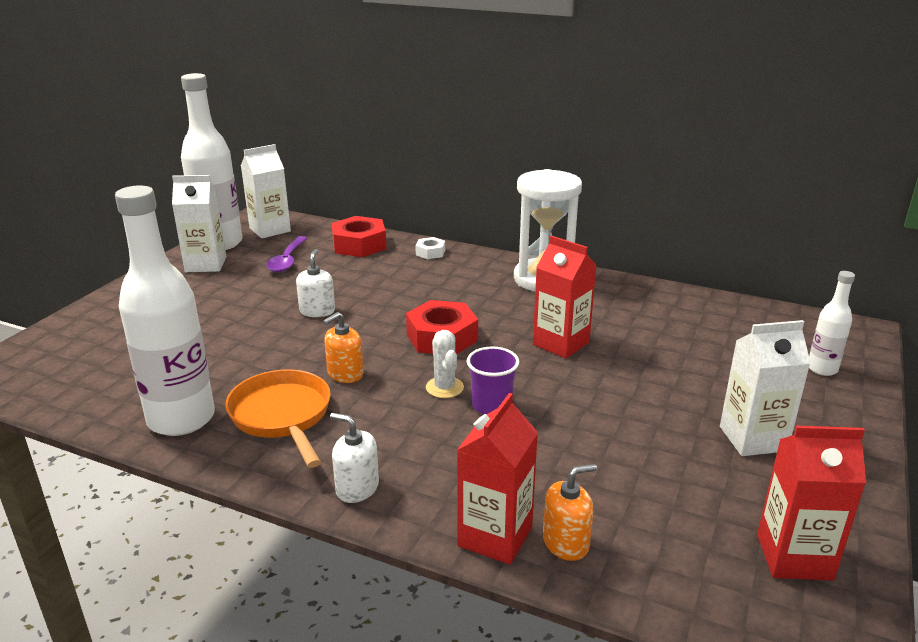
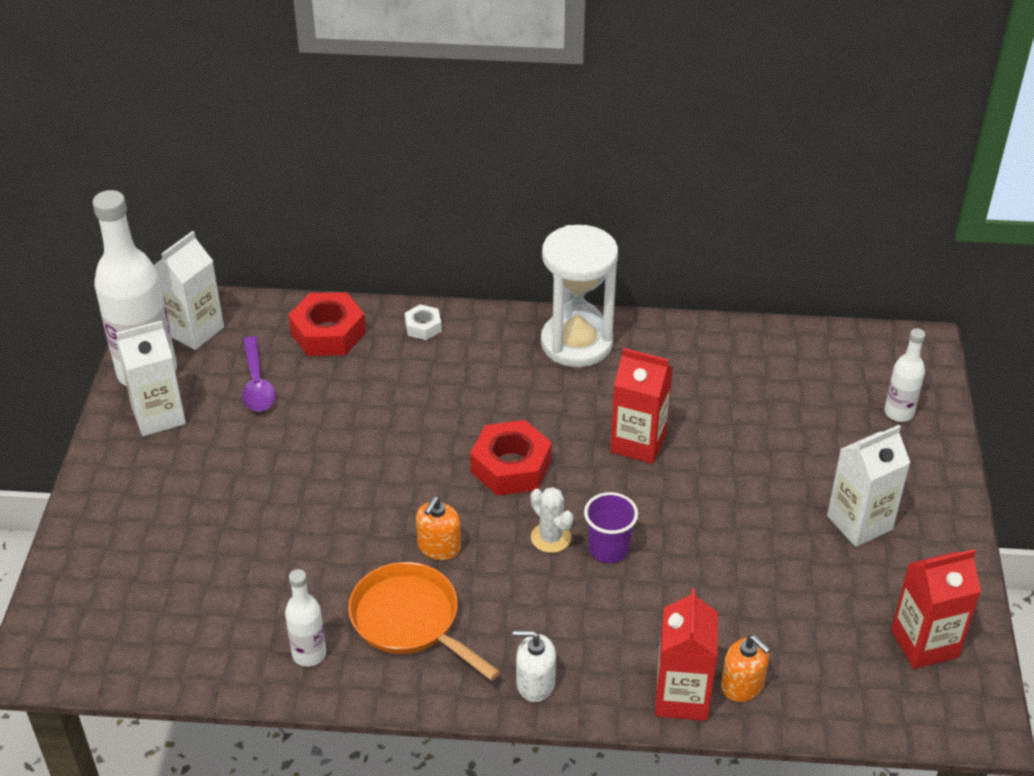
camera: 20 degrees left, 15 degrees up
(181, 419) = (309, 654): white bottle -> white bottle, size x0.49
(317, 311) = (349, 461): white soap dispenser -> none
(566, 543) = (742, 685): orange soap dispenser -> orange soap dispenser turned 90 degrees clockwise

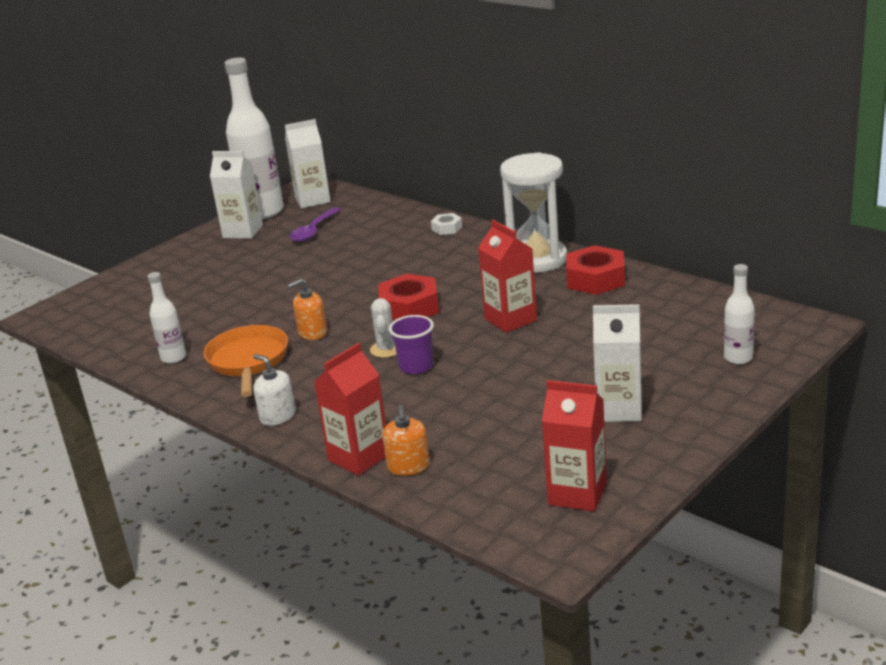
camera: 40 degrees right, 15 degrees down
(328, 333) = (385, 218): red nut -> red nut (596, 279)

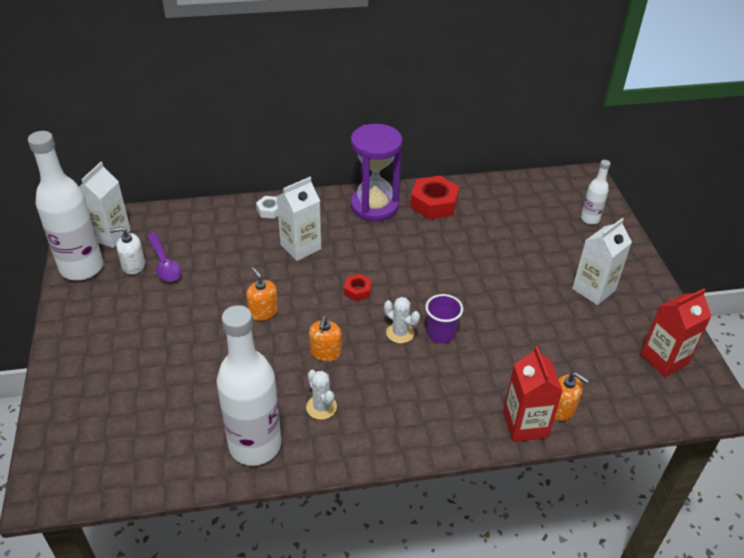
camera: 55 degrees left, 15 degrees up
(173, 358) = (255, 445): white bottle -> white bottle, size x2.06
(243, 231) = (98, 296): white carton -> white carton (300, 247)
(248, 361) = (321, 407): orange pan -> white cactus
(277, 416) = (423, 435): white soap dispenser -> white soap dispenser (133, 265)
(320, 288) = (263, 312): none -> orange soap dispenser
(409, 308) = (357, 291): red nut -> red nut, size x0.52
(510, 319) = (436, 262): red carton -> none
(537, 259) = (374, 206): white hourglass -> purple hourglass

